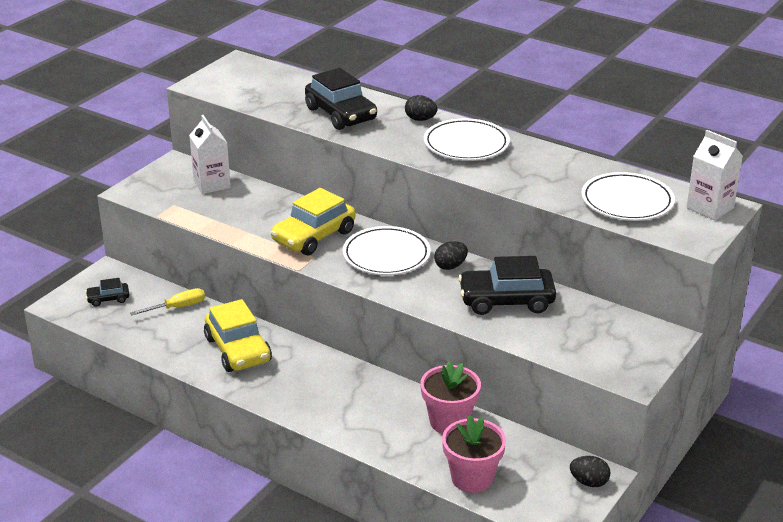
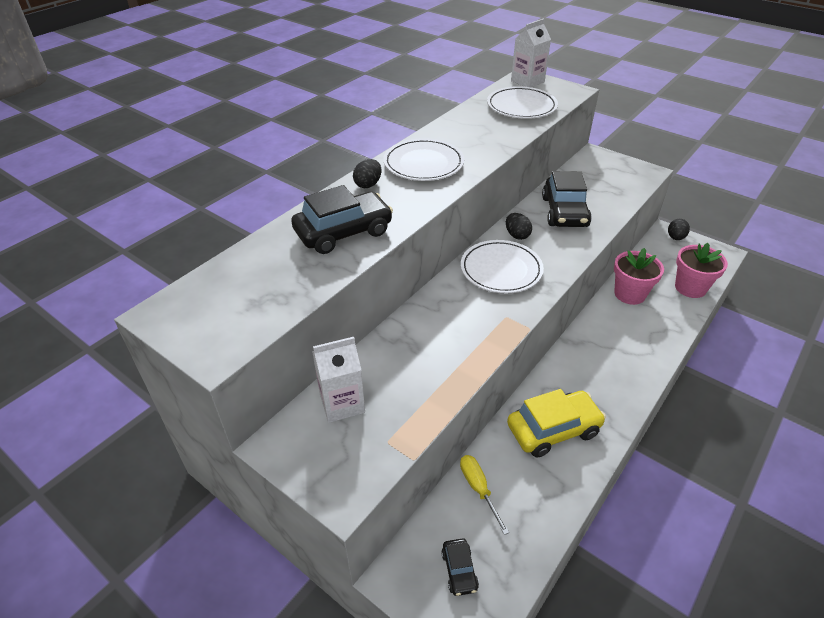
camera: 85 degrees left, 10 degrees up
(314, 236) = (467, 316): yellow car -> none

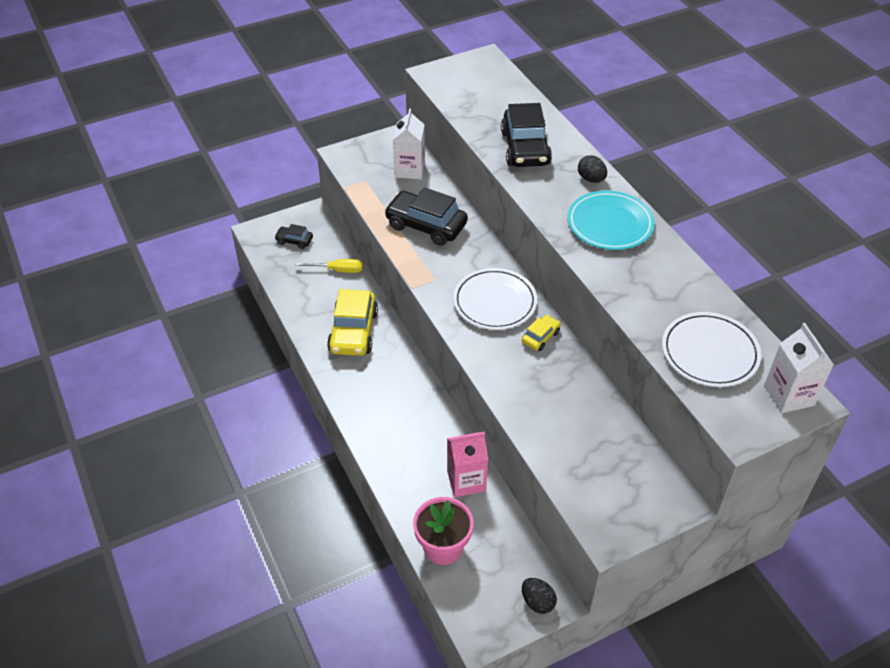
camera: 115 degrees right, 5 degrees up
(423, 164) = (610, 224): white plate -> turquoise plate
(517, 235) = (540, 337): black egg -> yellow car
(564, 212) = (560, 396): black car -> black car (426, 226)
(629, 294) = (466, 481): pink flower pot -> pink carton

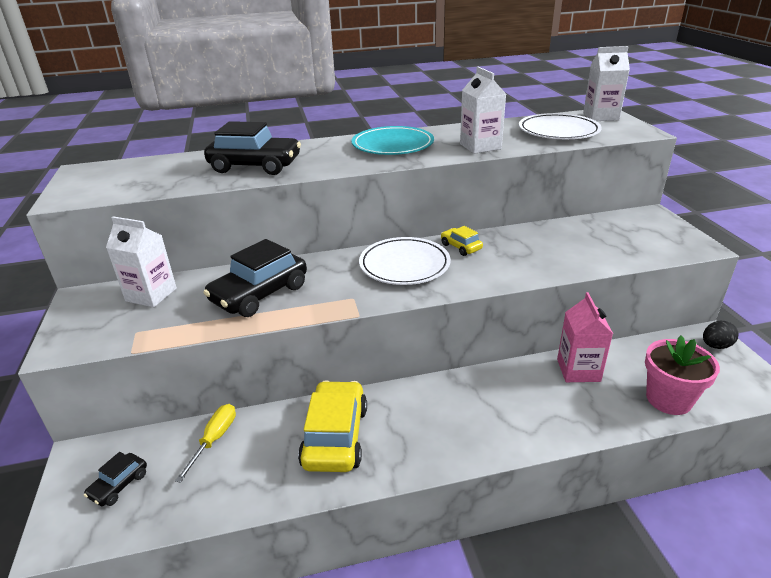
camera: 75 degrees left, 15 degrees down
(353, 332) = (335, 436): yellow car -> yellow car turned 105 degrees counterclockwise
(591, 179) = (326, 146): black egg -> none
(630, 289) = (480, 146): none -> white carton

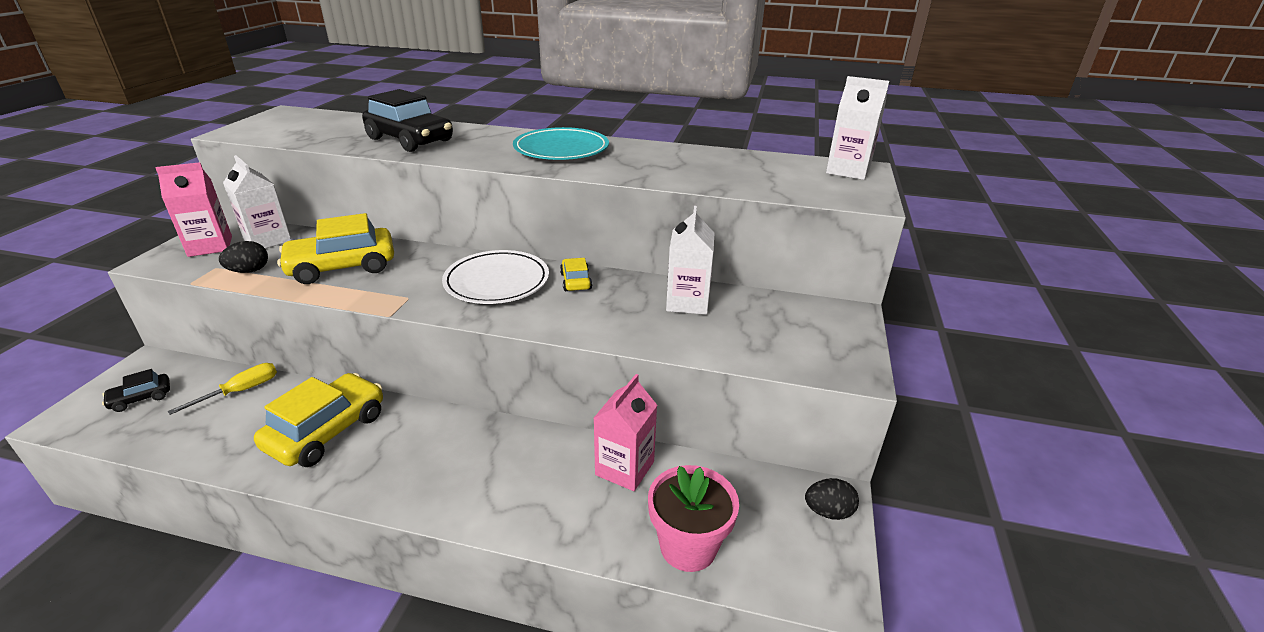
camera: 25 degrees right, 0 degrees up
(99, 317) = (210, 246): none -> pink carton
(176, 324) = (249, 271): none -> black egg
(260, 294) = (342, 267): black car -> yellow car
(480, 146) = (644, 171): white carton -> white carton (687, 302)
(558, 131) = (763, 175): white plate -> none

